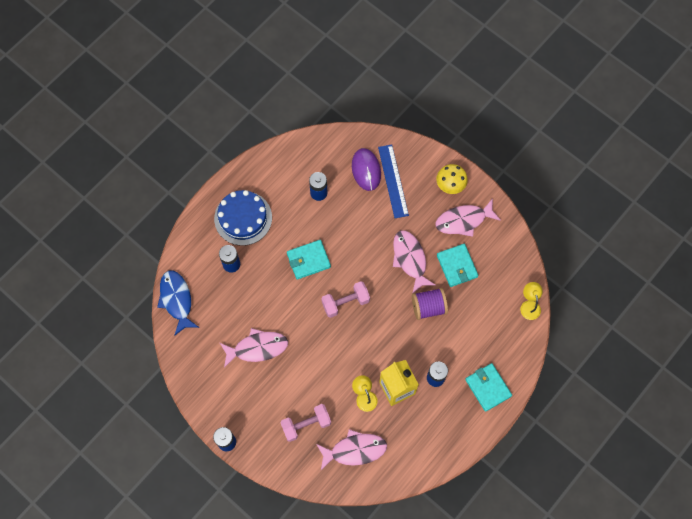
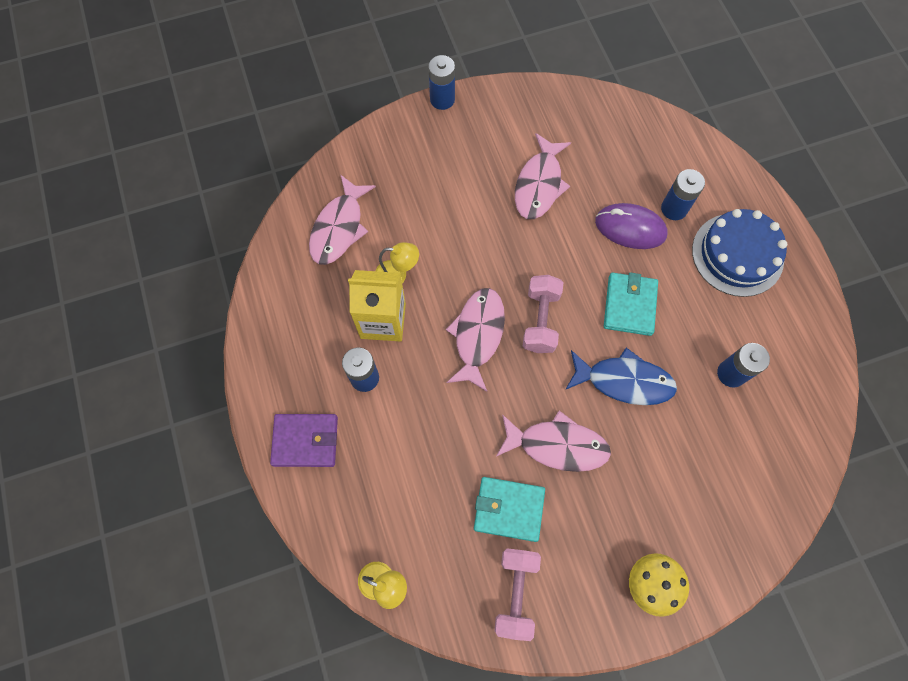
camera: 120 degrees right, 0 degrees up
(176, 300) = (656, 126): blue fish -> blue fish (624, 381)
(306, 424) = (407, 190): pink dumbbell -> pink dumbbell (515, 592)
(366, 170) = (738, 464): purple mouse -> purple mouse (630, 228)
(393, 181) = (701, 495): blue ruler -> none
(428, 307) = (469, 428): purple spool -> none
(463, 220) = (578, 567): pink fish -> pink fish (477, 335)
(488, 387) = (305, 441): turquoise wallet -> purple wallet

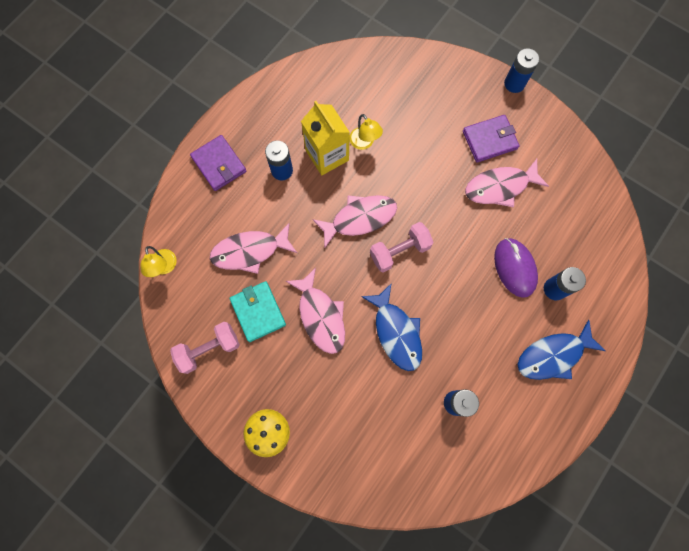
camera: 55 degrees right, 5 degrees up
(339, 228) = (370, 87): pink fish -> pink fish (250, 251)
(484, 160) = (489, 140): none -> purple wallet
(629, 305) = (455, 303): turquoise wallet -> none
(737, 254) = (553, 355): blue cake -> blue fish

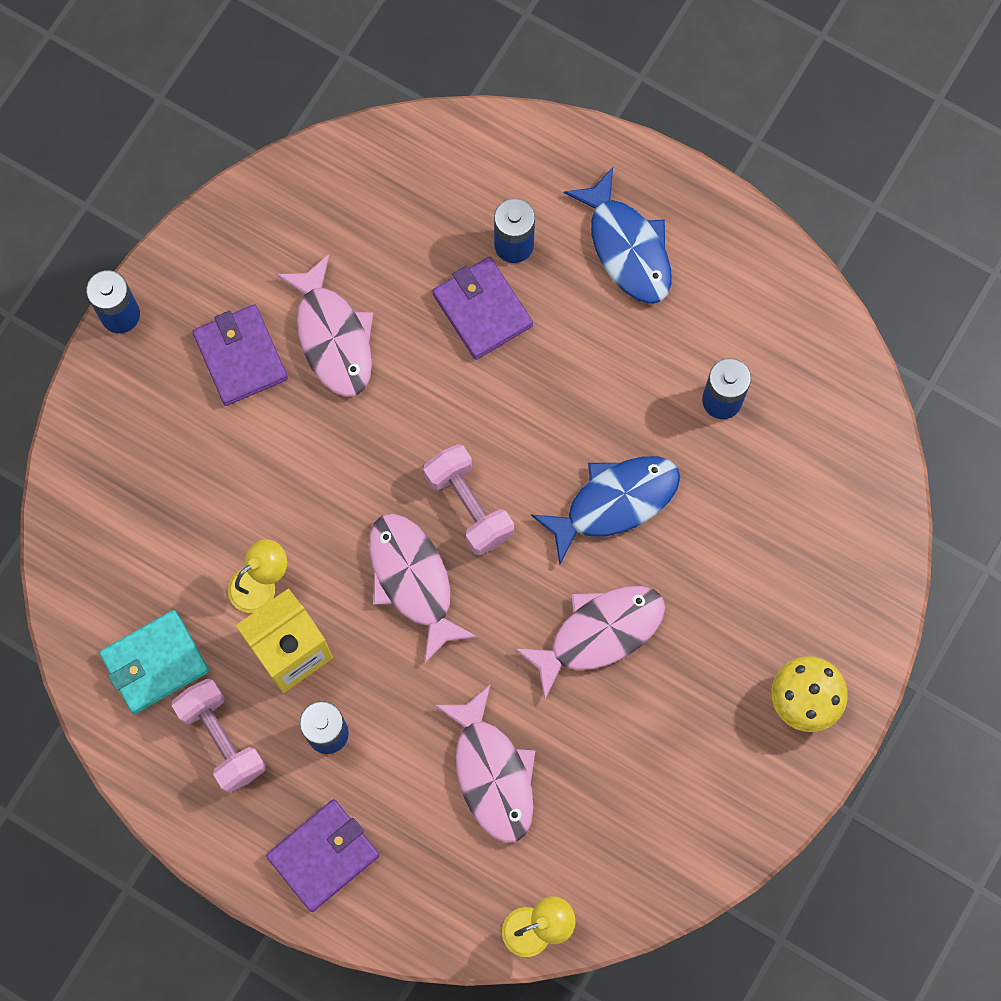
camera: 95 degrees left, 0 degrees up
(209, 349) = (678, 822): pink dumbbell -> pink dumbbell (222, 739)
(258, 312) = (603, 744): turquoise wallet -> turquoise wallet (155, 663)
(514, 268) = (482, 310): purple mouse -> purple wallet

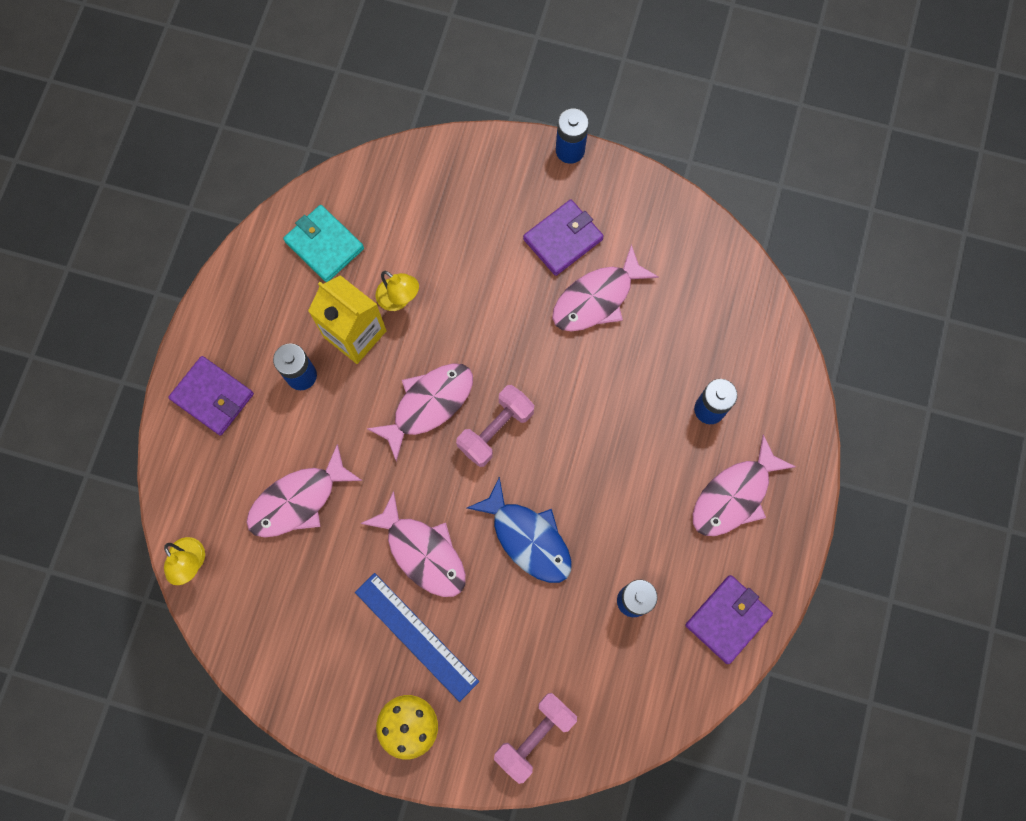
camera: 75 degrees right, 0 degrees up
(222, 739) = (281, 305): pink dumbbell -> pink dumbbell (535, 736)
(482, 310) = (650, 400): purple wallet -> purple wallet (728, 619)
(627, 247) = (734, 495): blue fish -> pink fish
(700, 665) = (416, 636): none -> blue ruler

